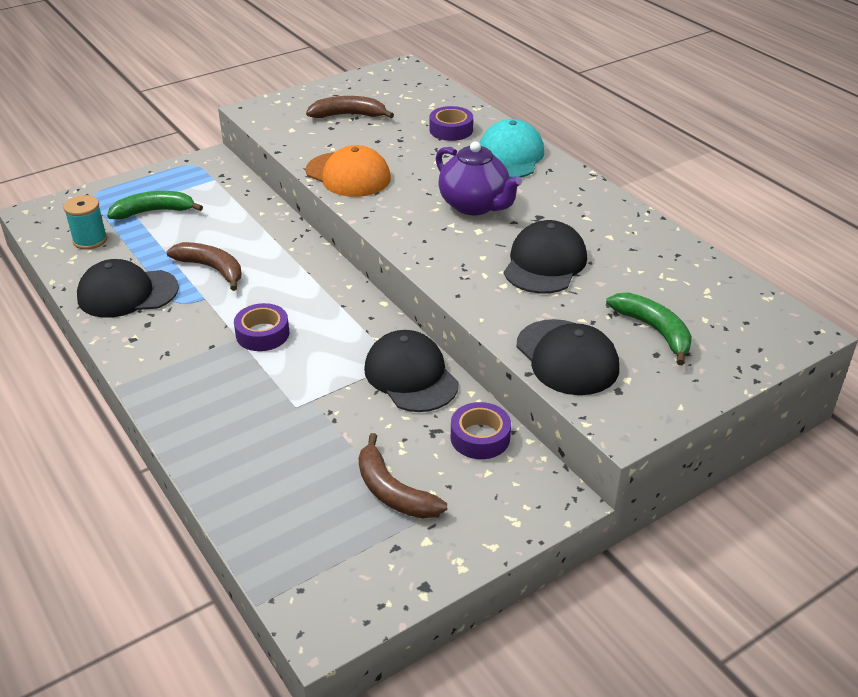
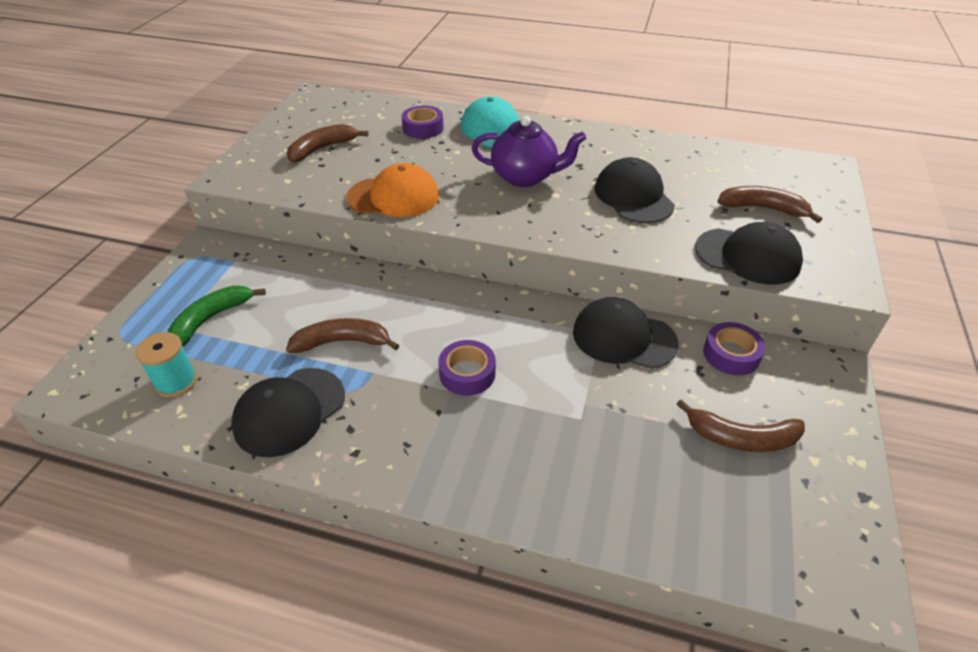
camera: 40 degrees left, 5 degrees up
(654, 330) = (762, 208): green banana -> brown banana

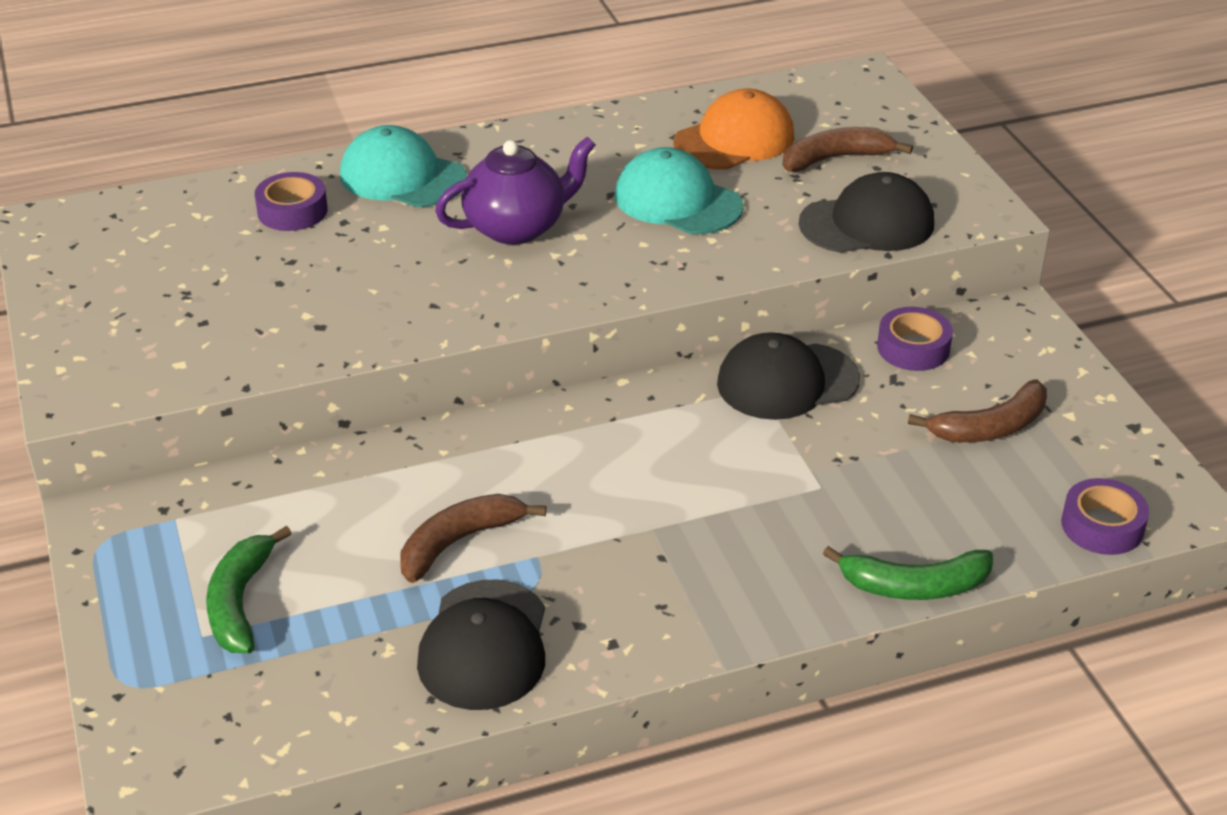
camera: 35 degrees left, 5 degrees down
(176, 382) = (291, 691): turquoise spool -> none
(322, 149) = (173, 299): brown banana -> none
(394, 197) = (368, 324): orange cap -> orange cap (734, 139)
(467, 373) = (651, 502): purple tape -> purple tape (1102, 526)
(580, 528) = (915, 586): none -> green banana
(633, 196) = (677, 201): black cap -> turquoise cap

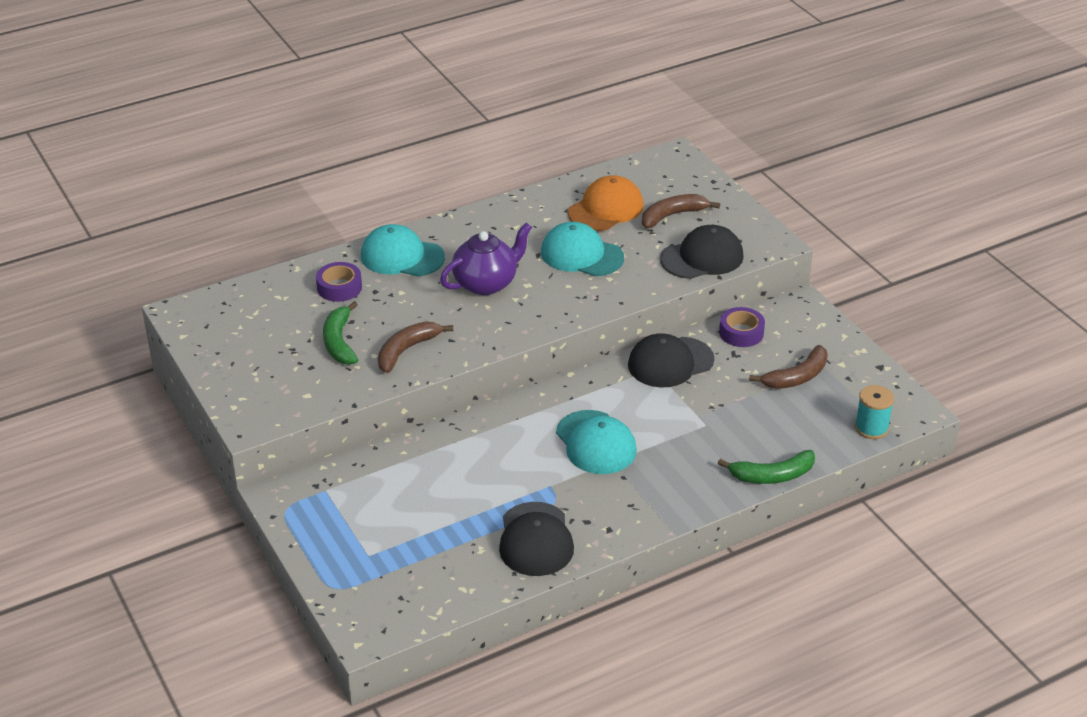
camera: 10 degrees left, 0 degrees up
(240, 602) = (384, 534): green banana -> green banana (339, 342)
(459, 542) = (502, 483): brown banana -> brown banana (406, 351)
(632, 495) = (596, 443): none -> turquoise cap
(1102, 526) = (871, 428): purple tape -> turquoise spool

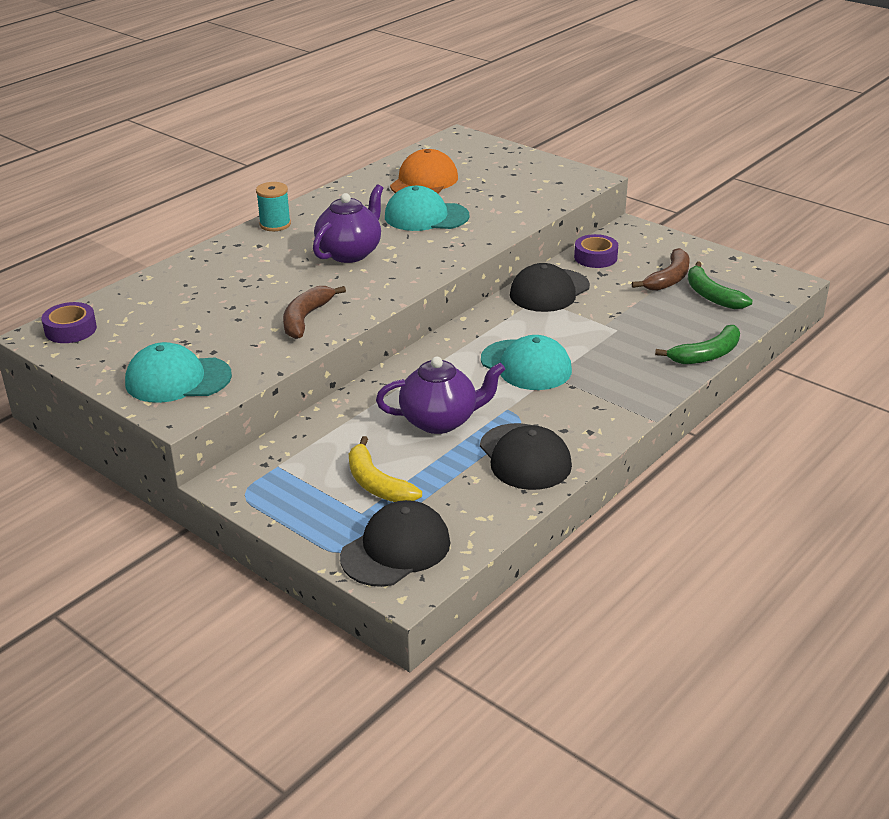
camera: 20 degrees left, 5 degrees down
(339, 287) = (203, 283): purple tape -> purple tape (70, 330)
(339, 342) = (231, 325): green banana -> green banana (711, 295)
(396, 531) = (377, 484): none -> yellow banana
(401, 256) = (252, 248): turquoise cap -> turquoise cap (177, 379)
(485, 482) = (440, 421): none -> purple teapot
(672, 216) = (488, 176): brown banana -> none
(702, 257) = (537, 199): black cap -> black cap (396, 549)
(871, 428) = (762, 301): turquoise spool -> turquoise spool (275, 224)

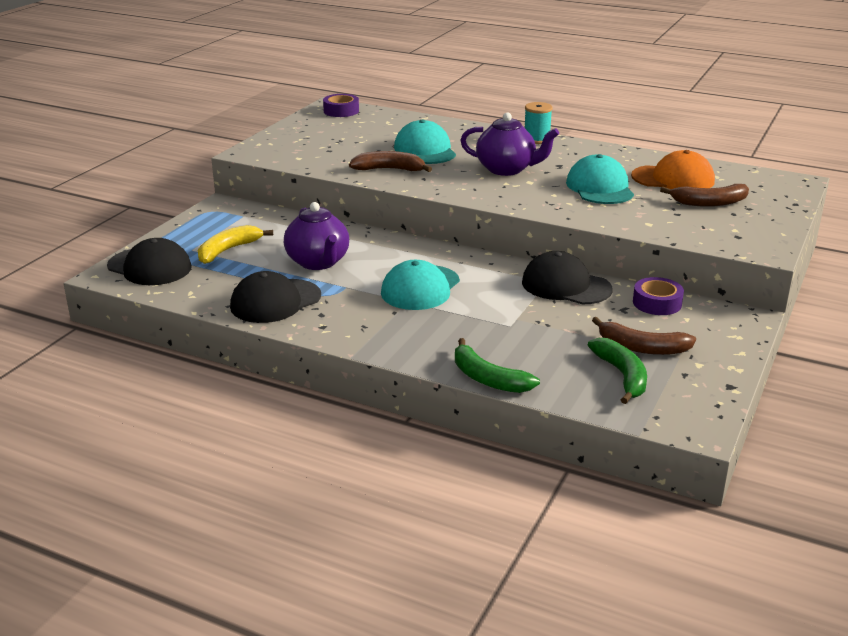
camera: 75 degrees right, 5 degrees down
(177, 379) = (288, 146): turquoise cap -> turquoise cap (425, 150)
(486, 178) = (709, 203): none -> brown banana
(711, 295) = (622, 376): green banana -> green banana turned 120 degrees clockwise

